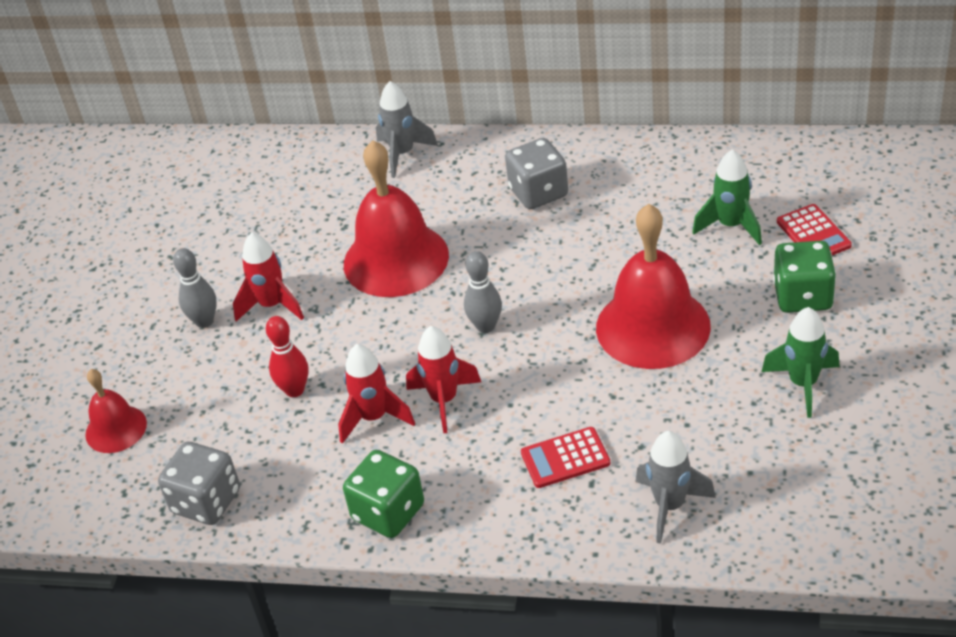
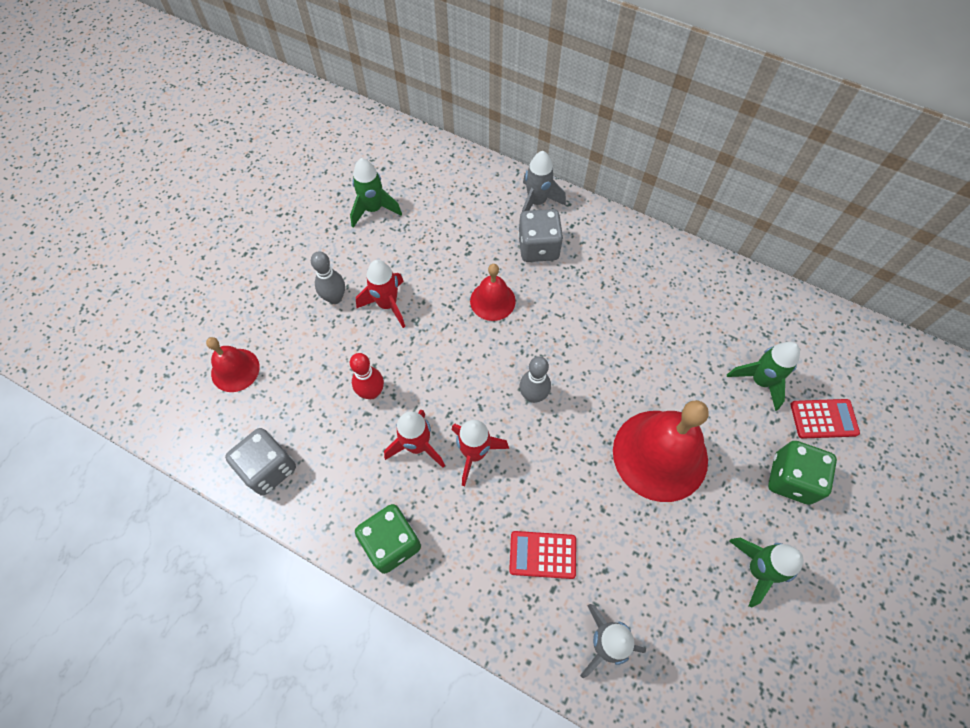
camera: 15 degrees right, 20 degrees up
(209, 225) = (373, 209): none -> green rocket
(396, 259) = (492, 301): red bell -> red bell, size x0.54
(538, 192) = (623, 283): grey dice -> grey dice (538, 247)
(813, 234) = (823, 419): red calculator -> red calculator turned 90 degrees counterclockwise

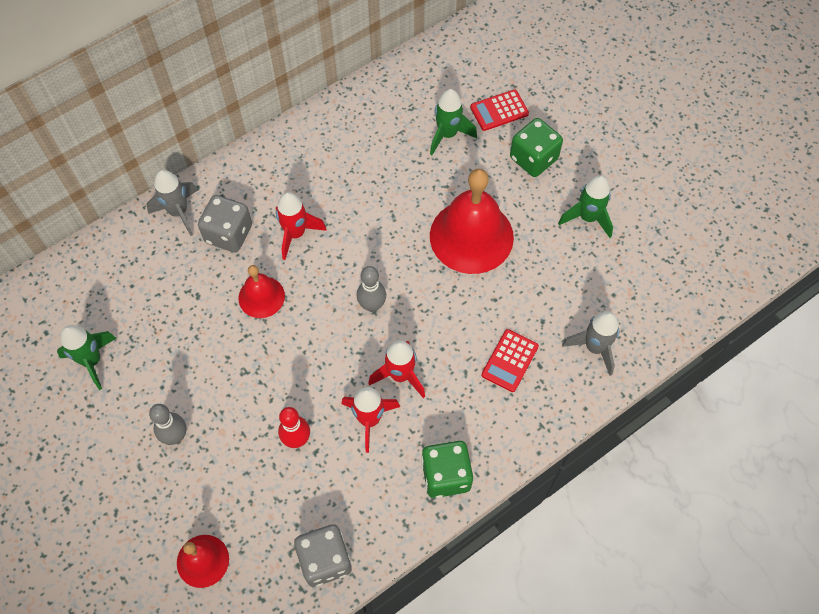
camera: 65 degrees left, 0 degrees up
(387, 304) = (212, 390): red rocket -> red rocket (296, 234)
(823, 419) = (499, 111): red calculator -> red calculator turned 135 degrees counterclockwise

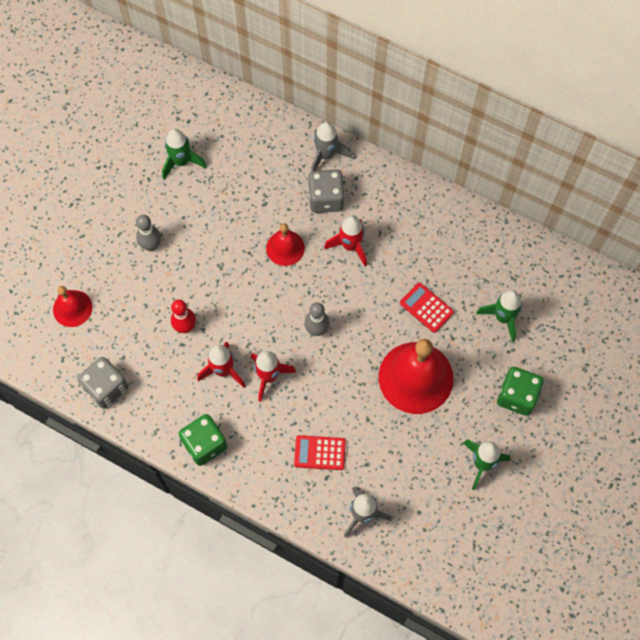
camera: 65 degrees right, 5 degrees up
(499, 111) = (550, 348): red calculator -> red calculator (426, 308)

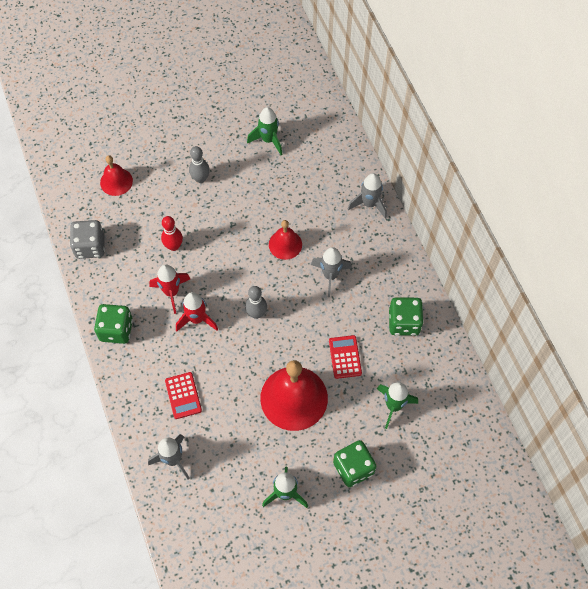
camera: 40 degrees right, 5 degrees down
(319, 453) = (183, 395): red calculator -> red calculator turned 150 degrees counterclockwise
(326, 199) = (342, 232): grey dice -> none
(350, 246) = (330, 276): red rocket -> grey rocket
(448, 239) = (404, 323): none -> green dice

